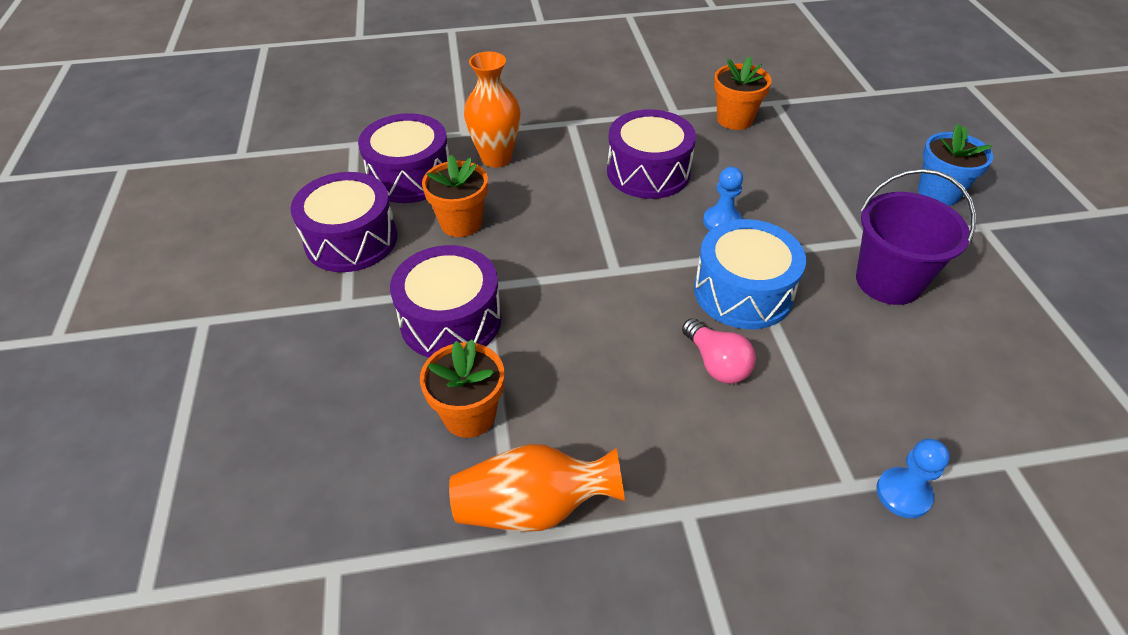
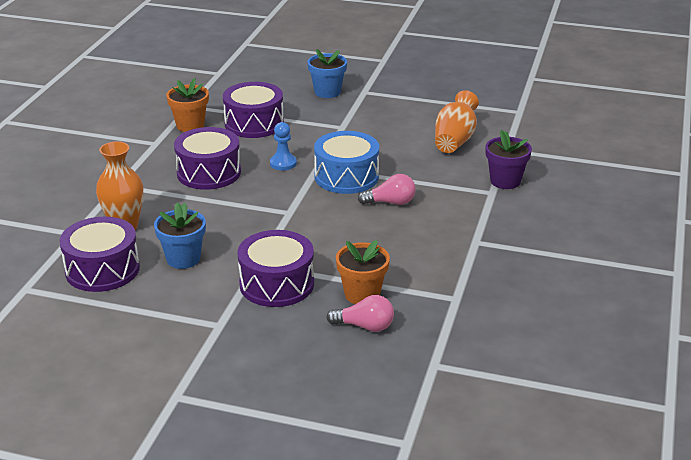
camera: 65 degrees left, 15 degrees down
(351, 240) = (151, 311): purple drum -> purple drum (254, 123)
(396, 446) = (365, 326): none -> pink light bulb
(461, 223) = (183, 259): orange flower pot -> blue flower pot
(533, 507) = (441, 287): orange vase -> orange vase (455, 140)
(888, 281) = (378, 133): purple bucket -> none
(903, 494) = (505, 181): blue pawn -> purple flower pot

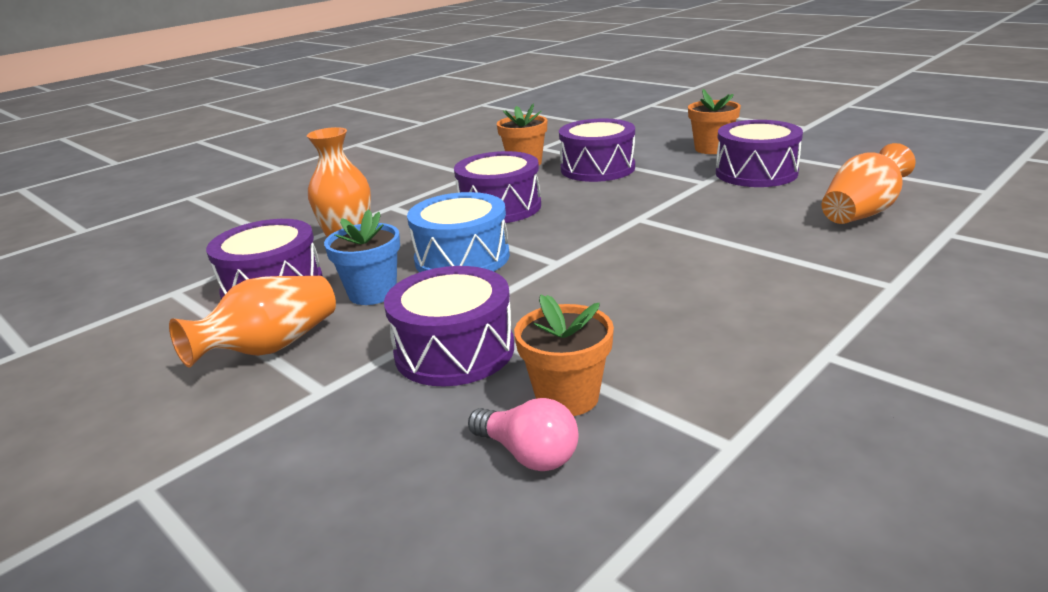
camera: 30 degrees right, 5 degrees down
(154, 309) = (271, 347): none -> orange vase
(283, 163) = (597, 209): blue pawn -> none
(327, 92) = (712, 149): blue flower pot -> orange flower pot
(346, 177) = (669, 234): blue drum -> blue drum (462, 258)
(372, 113) = (756, 173): none -> purple drum
(391, 202) = (712, 273): pink light bulb -> none
(505, 181) = (926, 274): purple flower pot -> none

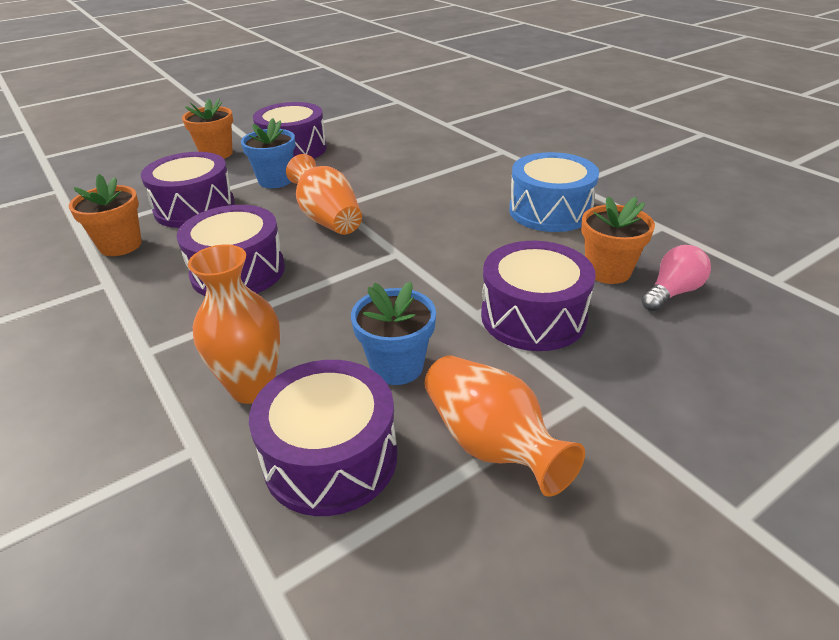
camera: 80 degrees left, 10 degrees up
(462, 258) = (350, 303): blue drum -> blue drum (550, 211)
(675, 182) = (275, 180): none -> blue flower pot
(862, 212) = (398, 135): orange vase -> orange vase (328, 219)

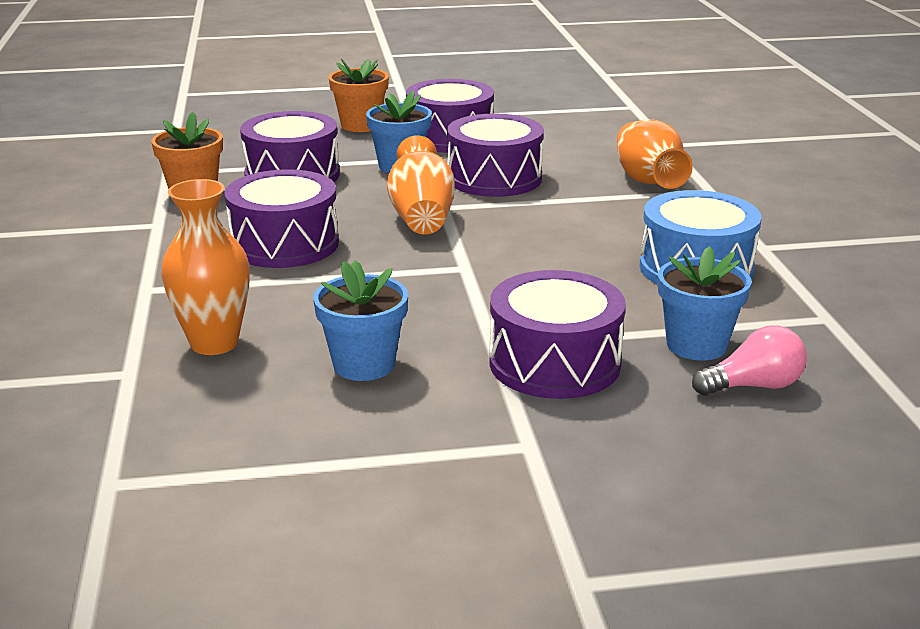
camera: 25 degrees right, 10 degrees down
(331, 458) = (235, 415): purple drum -> purple drum (494, 178)
(491, 444) = (392, 451): orange vase -> orange vase (648, 180)
(608, 271) = (696, 345): orange flower pot -> blue flower pot

